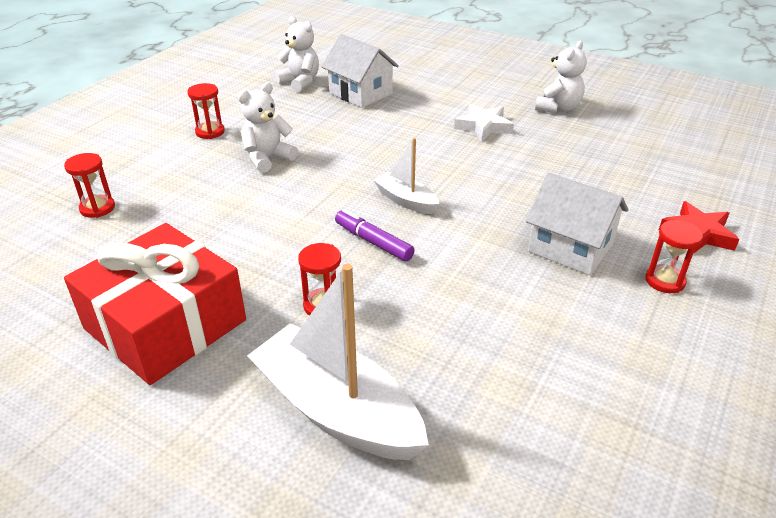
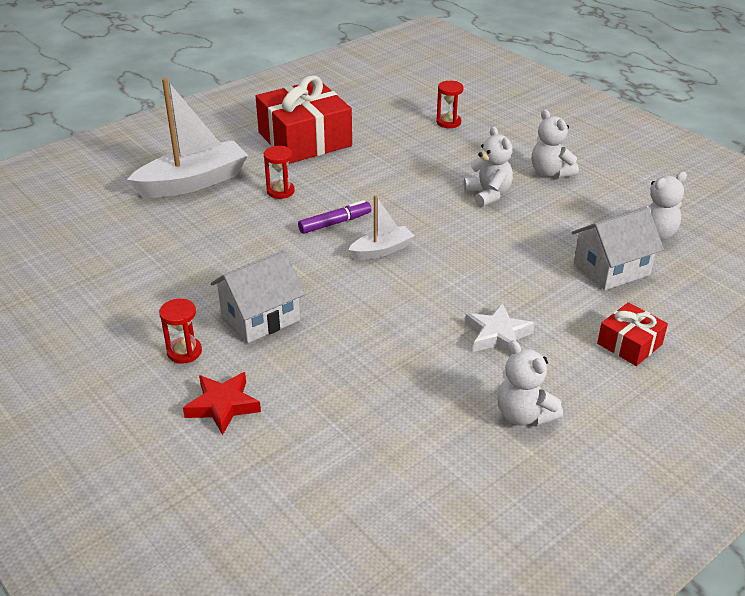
camera: 110 degrees right, 0 degrees up
(210, 132) = (550, 172): red hourglass -> white teddy bear
(449, 81) = (629, 344): none -> red gift

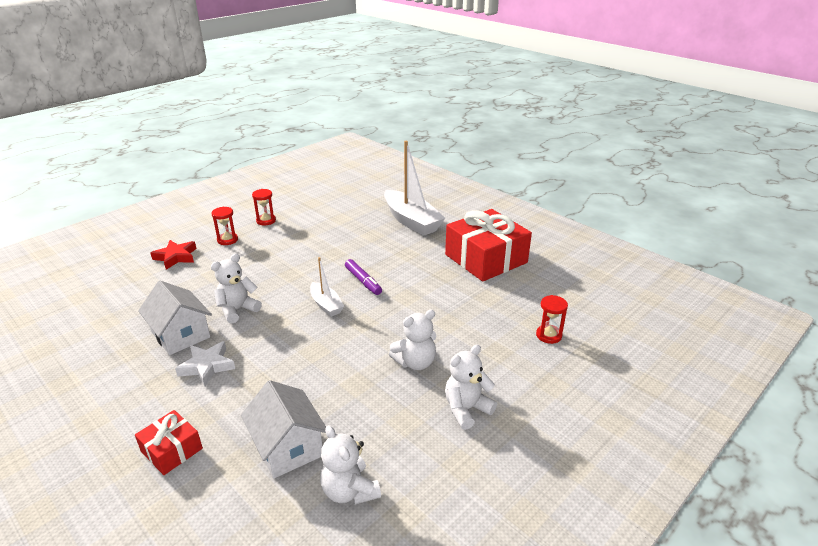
camera: 85 degrees right, 5 degrees down
(260, 317) = (254, 261): white house -> white house (181, 334)
(280, 191) = (404, 255): red hourglass -> red hourglass (266, 221)
(524, 415) = (113, 378): white teddy bear -> white teddy bear (237, 310)

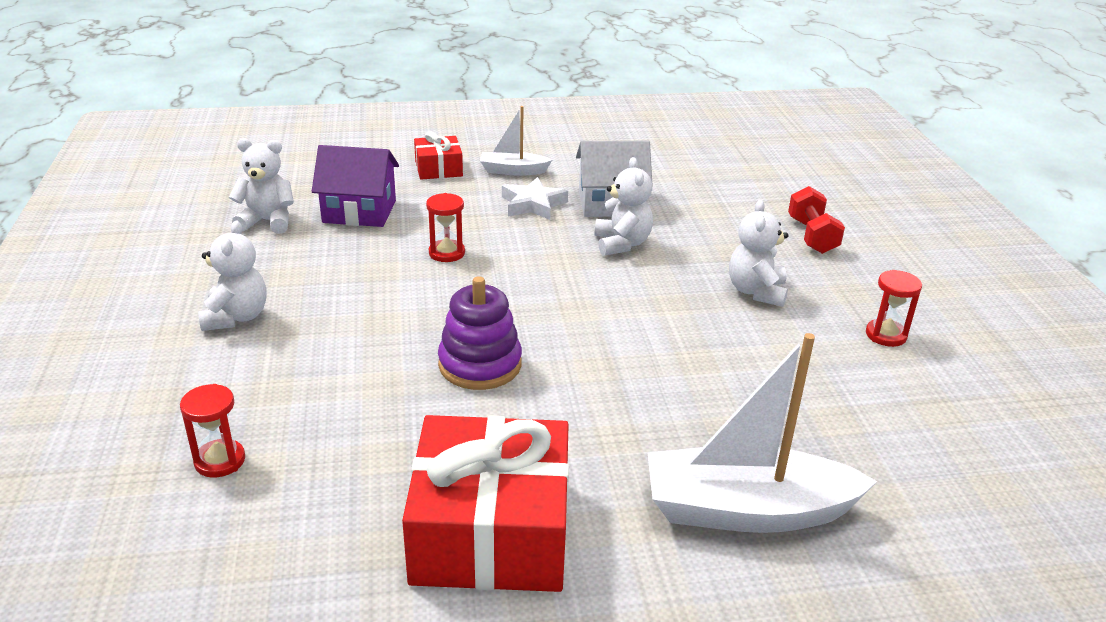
camera: 125 degrees right, 0 degrees up
(176, 257) = (812, 236): red star -> red dumbbell
(227, 240) = (835, 283): red hourglass -> red hourglass (447, 253)
(288, 447) = (359, 211): white house -> purple house
(326, 305) = (556, 304): white boat -> white boat (513, 171)
(363, 281) = (580, 355): purple marker -> none
(402, 303) = (480, 364): none -> purple stacking toy
(415, 362) = (353, 319): white teddy bear -> white teddy bear (756, 292)

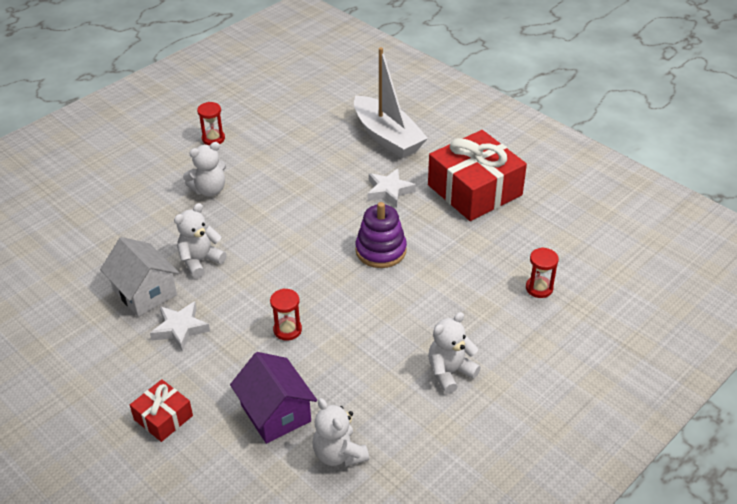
camera: 125 degrees left, 10 degrees up
(513, 171) = (130, 371): white boat -> none
(594, 435) = (389, 191): none -> white star
(812, 236) = (117, 192): red dumbbell -> none

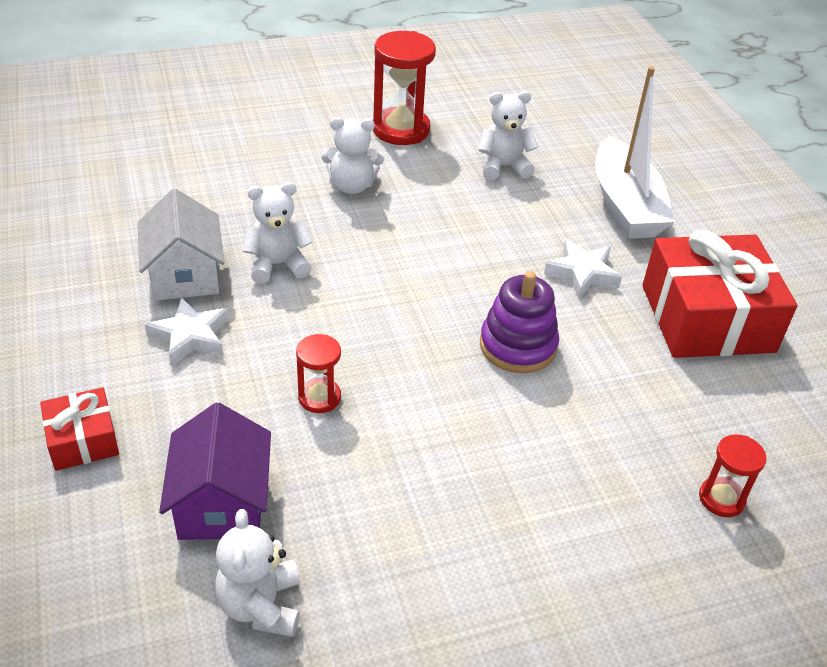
camera: 25 degrees right, 0 degrees up
(213, 139) = (401, 130): red hourglass -> red hourglass, size x1.84
(450, 372) = (502, 563): white teddy bear -> white teddy bear (503, 167)

